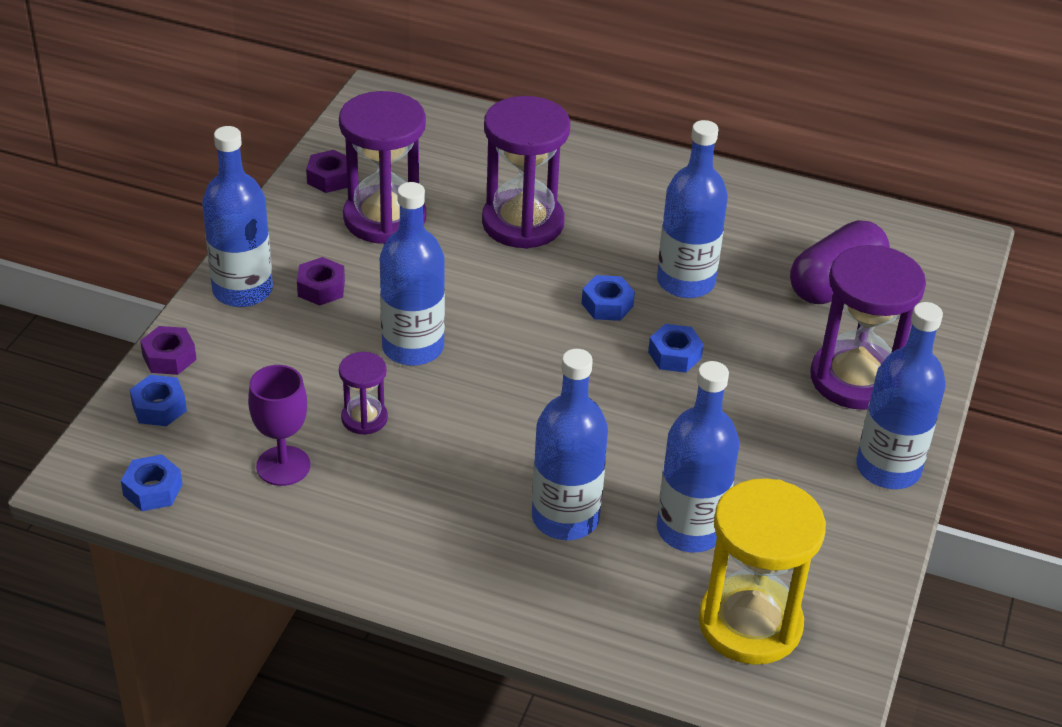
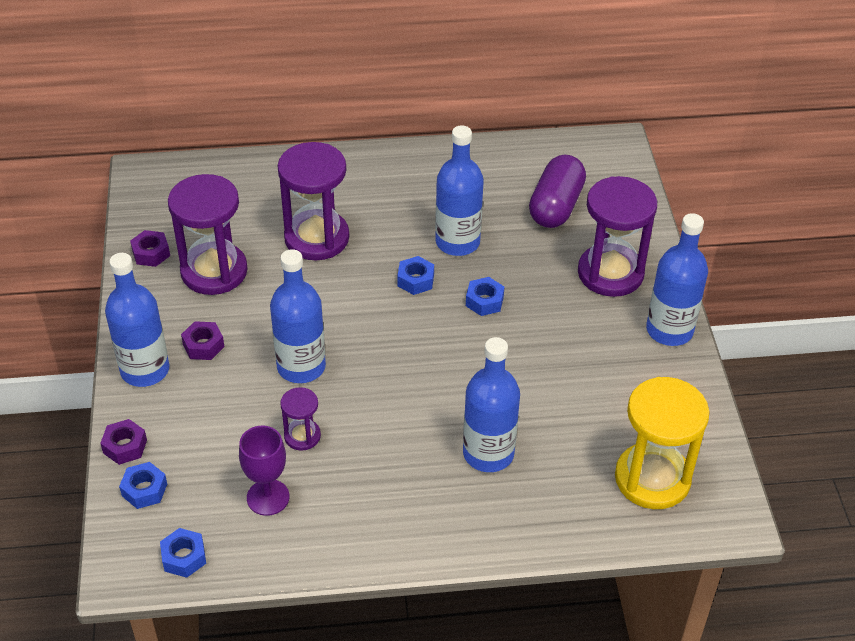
camera: 25 degrees left, 5 degrees up
(690, 530) = (574, 427): blue bottle -> none

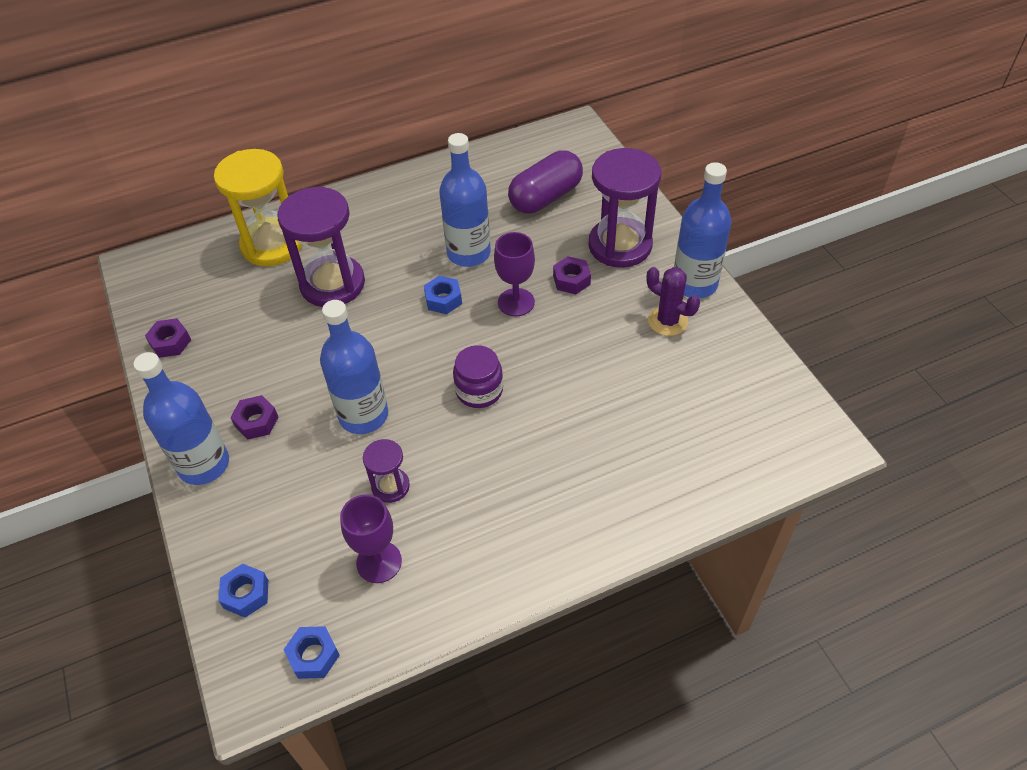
camera: 15 degrees left, 5 degrees up
(125, 446) = (209, 553): purple nut -> purple nut (571, 280)
(214, 271) = (241, 343): purple hourglass -> none
(416, 374) = (479, 390): none -> purple jar
(484, 301) = (516, 302): blue nut -> purple goblet
(488, 453) = (579, 450): blue bottle -> none
(556, 206) = (545, 197): purple capsule -> purple capsule turned 45 degrees clockwise
(626, 359) = (667, 321): none -> purple cactus
(652, 478) = (740, 429): yellow hourglass -> yellow hourglass (272, 244)

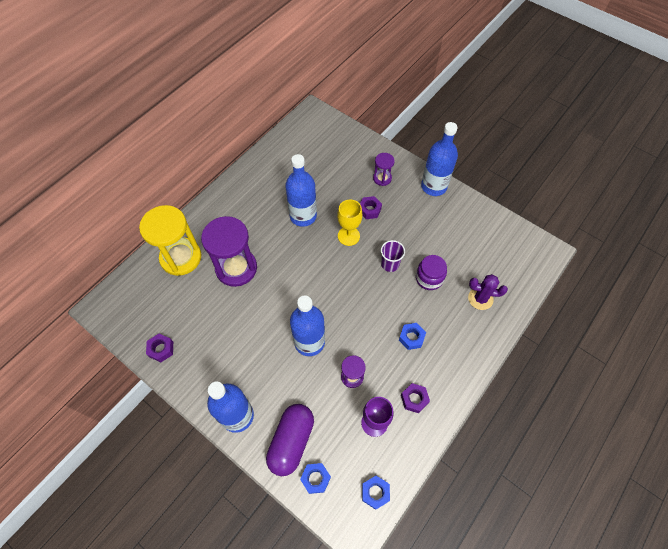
camera: 30 degrees left, 10 degrees up
(256, 422) = (250, 375): purple nut -> purple nut (414, 399)
(443, 299) = (307, 251): blue nut -> blue nut (411, 338)
(479, 390) = (362, 298): purple jar -> purple jar (429, 278)
(516, 302) = (348, 236): purple goblet -> yellow goblet
(545, 197) = (323, 163): purple capsule -> purple capsule (291, 441)
(551, 362) = (390, 264): none -> purple cup
(620, 245) = (382, 178): purple hourglass -> purple hourglass, size x0.49
(667, 321) = (433, 214): purple cactus -> purple cactus (480, 298)

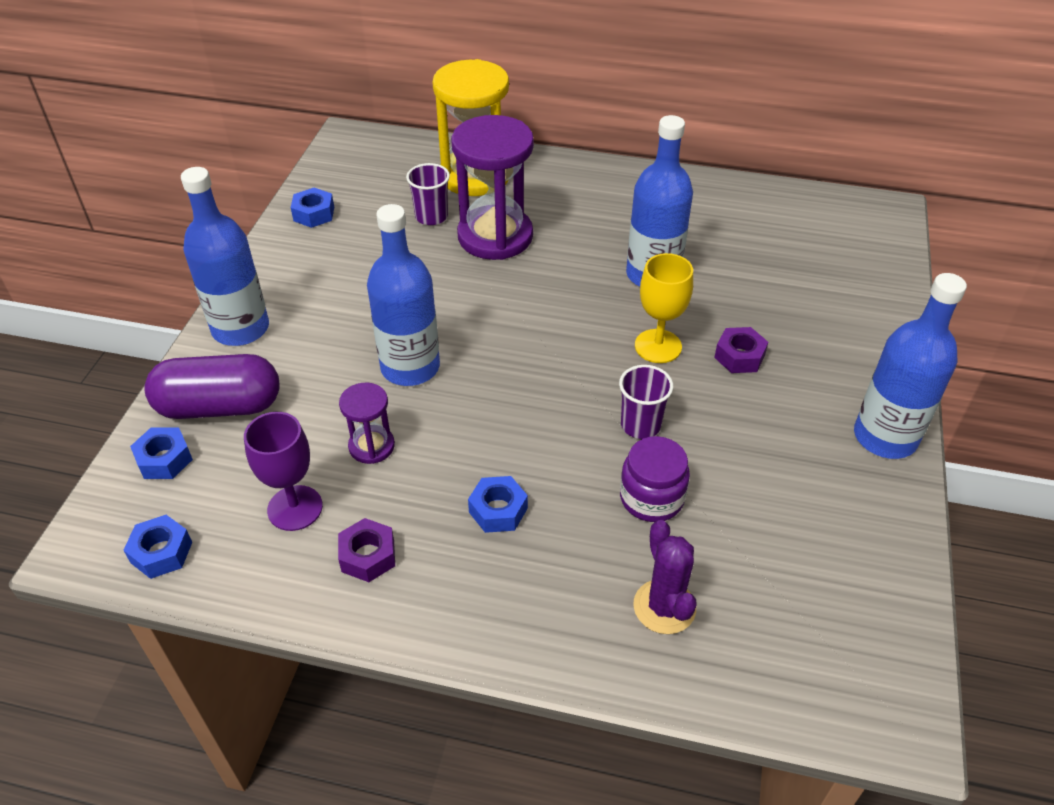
camera: 65 degrees right, 15 degrees down
(161, 349) = (314, 214): purple nut -> blue nut
(202, 291) = (431, 217): none -> purple cup
(382, 178) = (829, 350): purple hourglass -> none

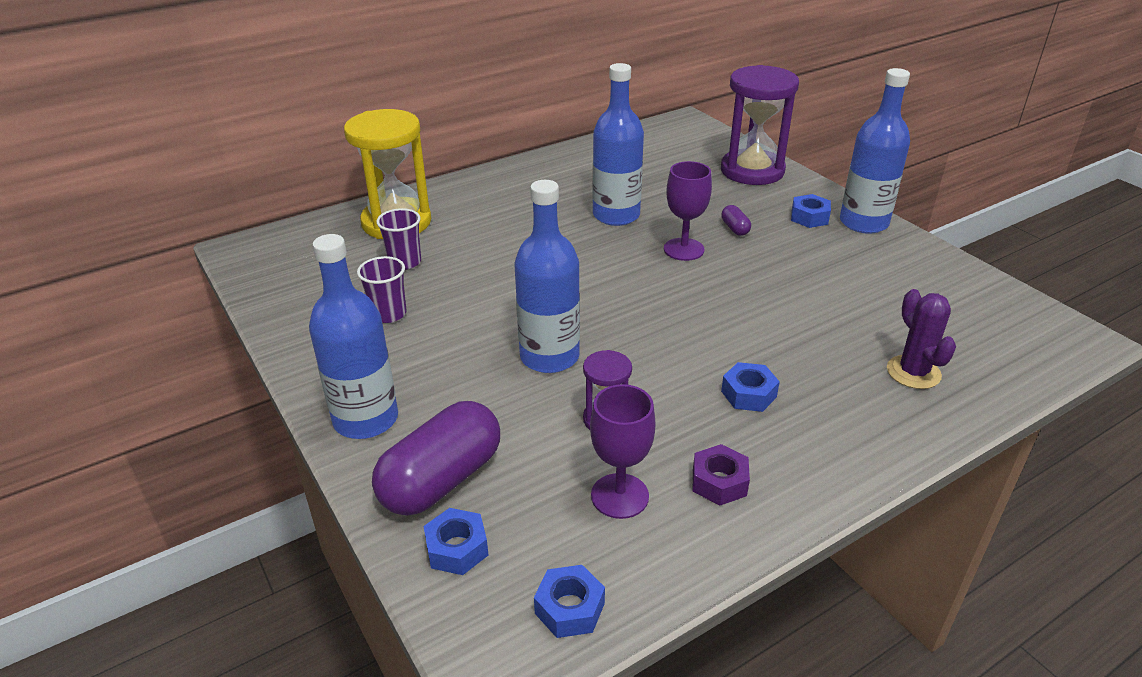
camera: 45 degrees left, 10 degrees down
(314, 214) = (297, 310): blue nut -> blue nut (809, 217)
(495, 236) = (475, 249): purple hourglass -> purple hourglass (752, 171)
(640, 425) = (745, 294): purple cup -> purple cup (388, 314)
(651, 498) = (814, 326): purple jar -> none
(658, 346) = (683, 249): yellow goblet -> purple goblet
(664, 607) = (913, 372): purple cactus -> purple cactus turned 45 degrees clockwise
(739, 356) = (735, 228): purple nut -> purple capsule

